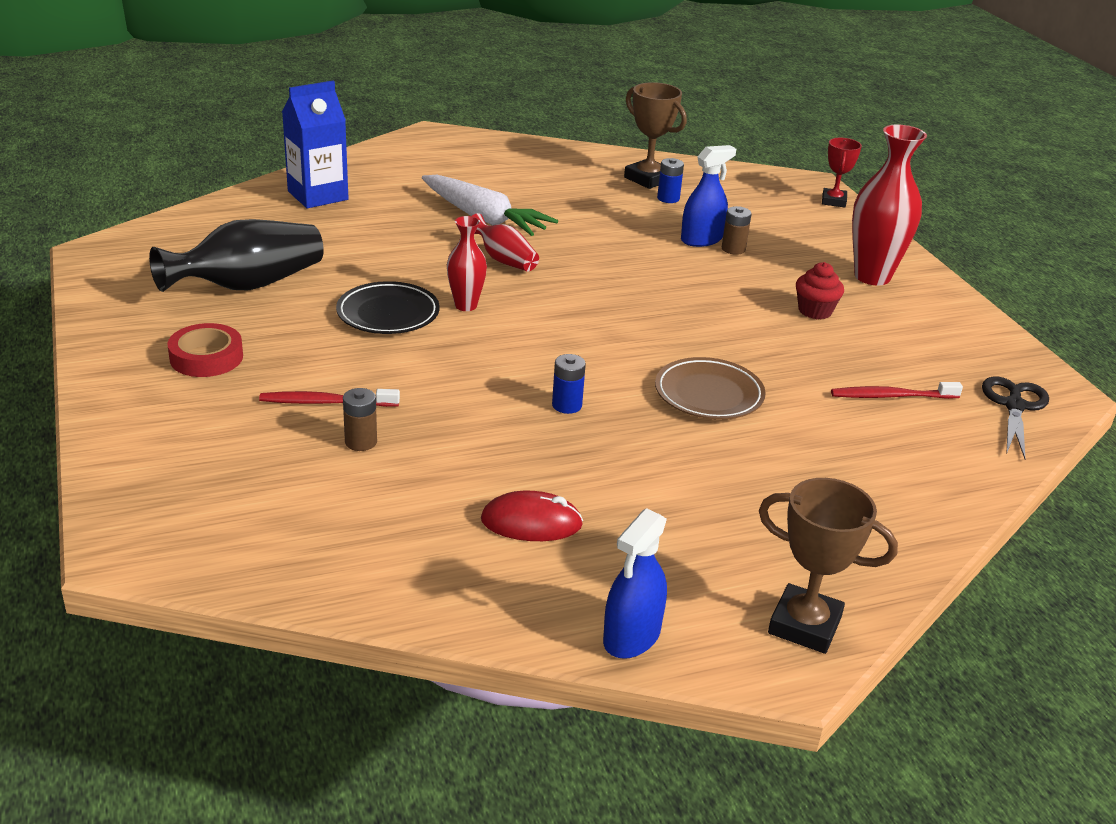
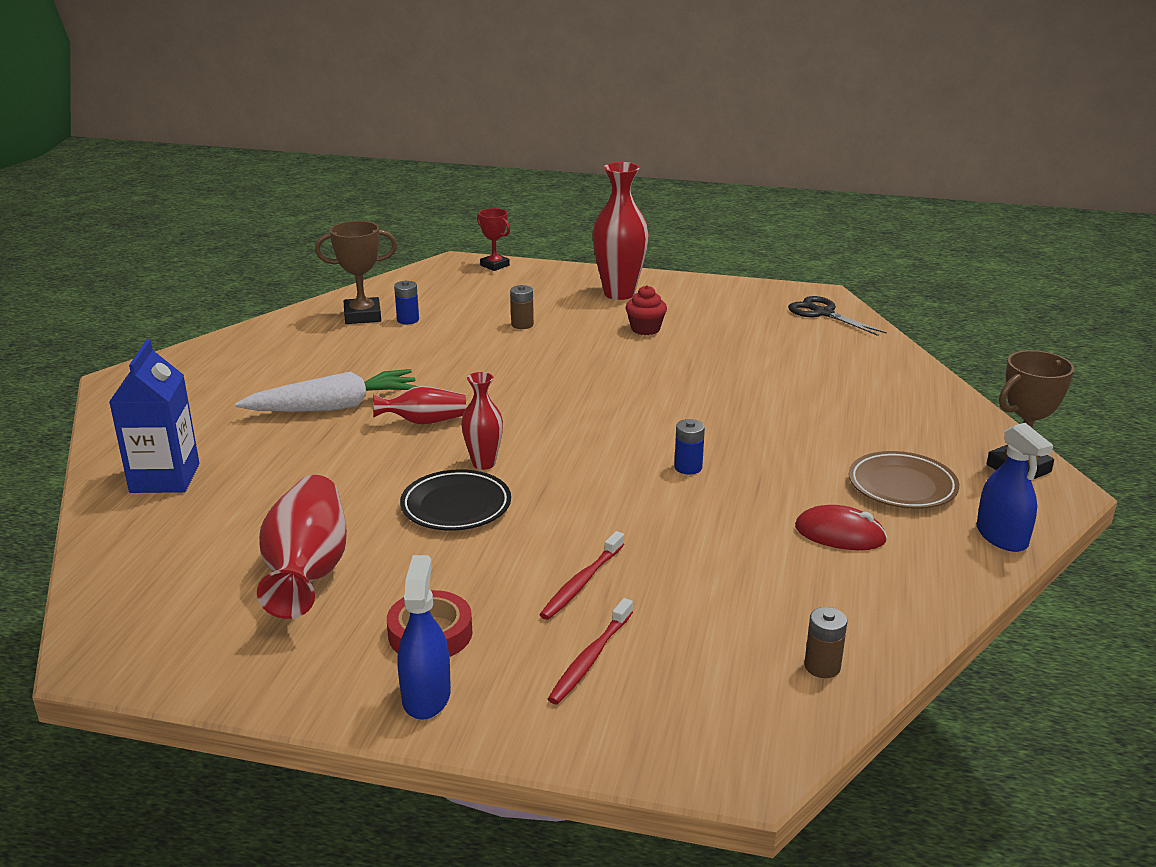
camera: 55 degrees left, 5 degrees down
(248, 285) = (308, 570): black vase -> red vase
(361, 442) = (663, 582): brown battery -> brown battery (822, 666)
(531, 522) = (840, 534): red mouse -> red mouse turned 75 degrees clockwise
(701, 239) = (492, 330): blue spray bottle -> blue spray bottle (426, 696)
(709, 394) = (722, 406): brown plate -> brown plate (902, 486)
(891, 396) = (779, 345): red toothbrush -> red toothbrush (590, 659)

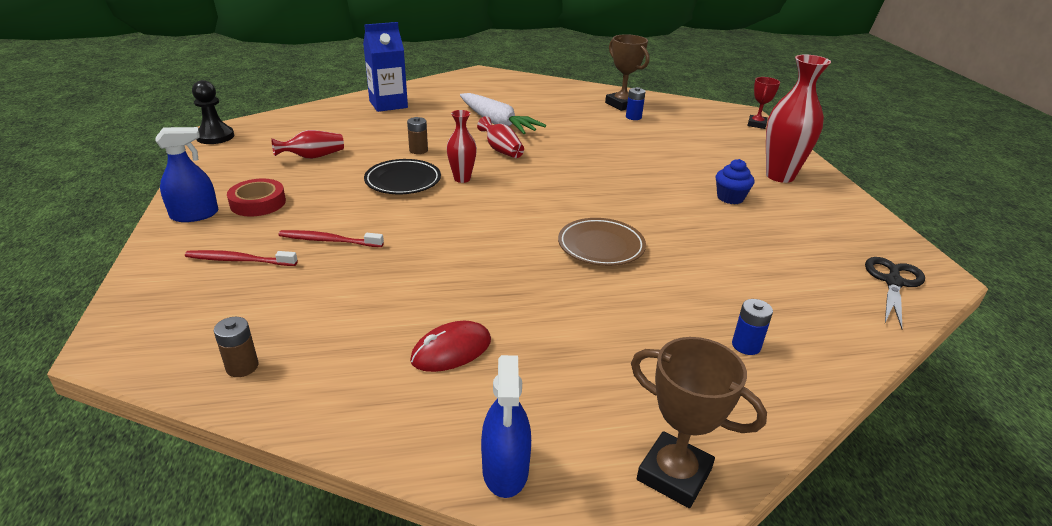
camera: 65 degrees right, 5 degrees up
(119, 667) = (215, 137): none -> black pawn
(308, 570) = (313, 157): red vase -> red vase, size x0.56
(522, 324) = (674, 152): brown battery -> brown battery (418, 150)
(645, 329) = (730, 198): red cupcake -> blue cupcake
(688, 467) = (513, 255): blue battery -> blue battery (746, 345)
(840, 534) = (451, 350): red mouse -> red mouse turned 60 degrees clockwise
(902, 486) = (565, 381): brown plate -> brown plate (601, 246)
(1001, 537) = (505, 469): blue spray bottle -> blue spray bottle turned 45 degrees counterclockwise

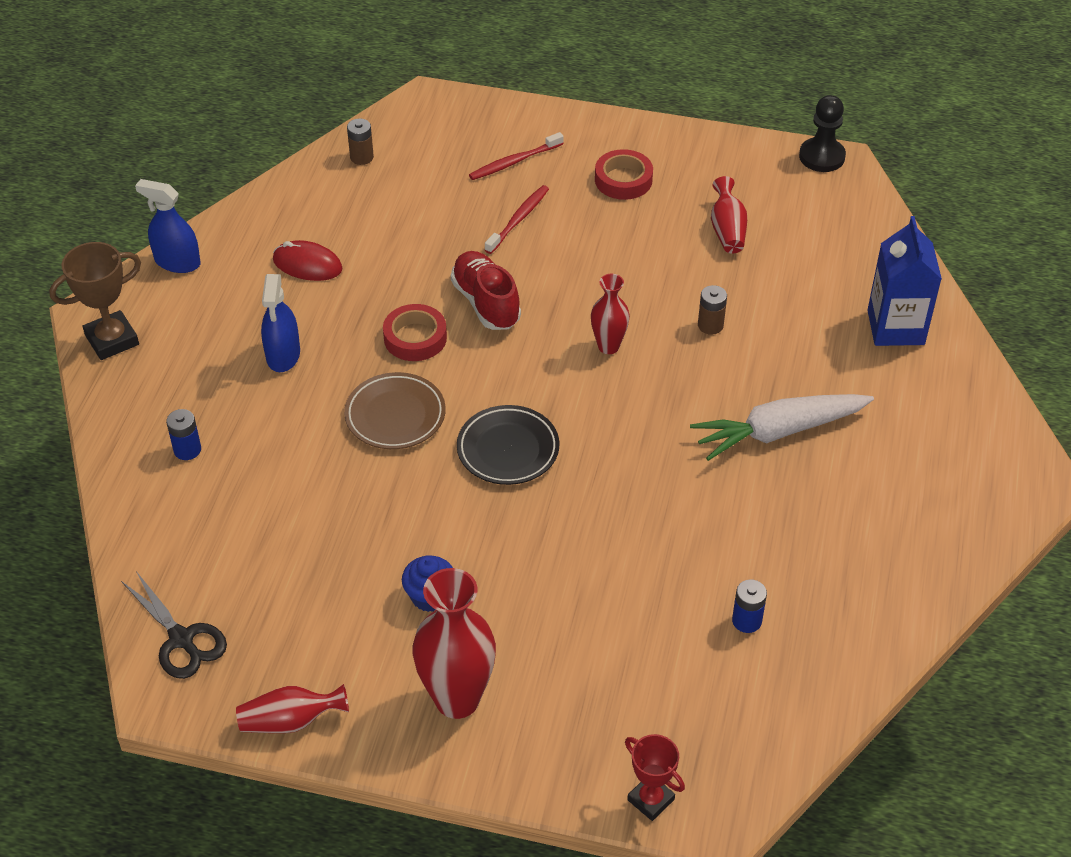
camera: 115 degrees right, 15 degrees up
(194, 215) = (617, 138): blue spray bottle -> blue spray bottle (283, 355)
(238, 260) = (514, 162): red toothbrush -> red toothbrush turned 150 degrees counterclockwise
(403, 181) = (625, 294): black plate -> black plate (508, 449)
(446, 234) = (486, 303): none -> red shoe
(451, 350) = (307, 264): red mouse -> red mouse turned 60 degrees counterclockwise
(501, 150) = (678, 407): red vase -> red vase (290, 721)
(510, 258) = (415, 338): none -> red tape
(622, 104) = (811, 632): brown trophy -> none

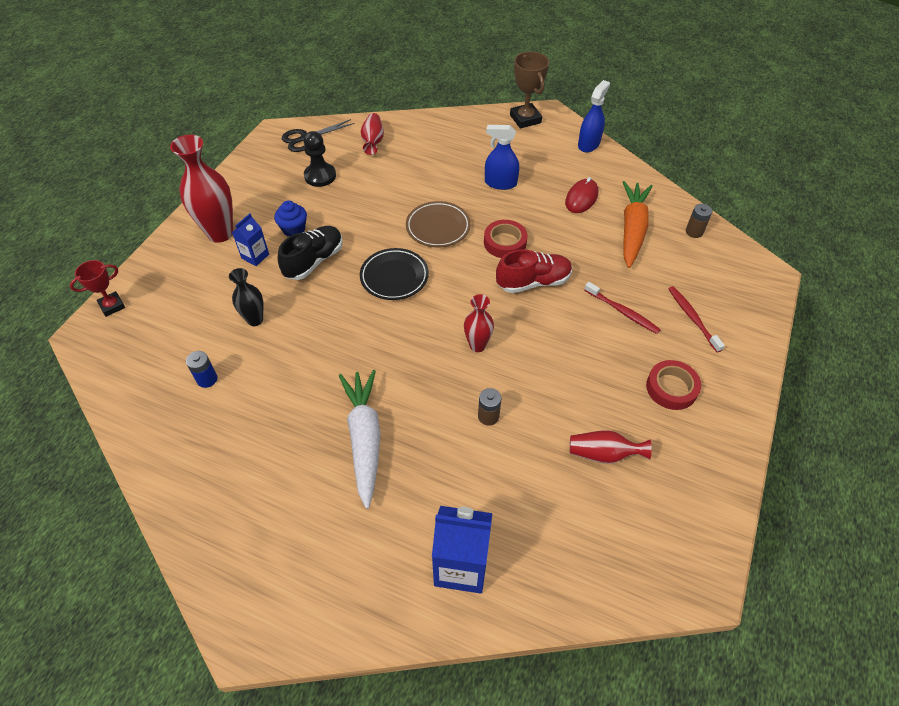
camera: 100 degrees right, 5 degrees up
(187, 450) = (434, 144): blue battery -> none
(290, 721) = (239, 172): red vase -> red vase (373, 141)
(365, 213) = (632, 229): none -> orange carrot
(495, 552) = (314, 261): none -> black shoe
(501, 632) = (255, 256): none -> blue carton
(629, 595) = (255, 320): none -> black vase
(821, 157) = (711, 566): black pawn -> black pawn (320, 176)

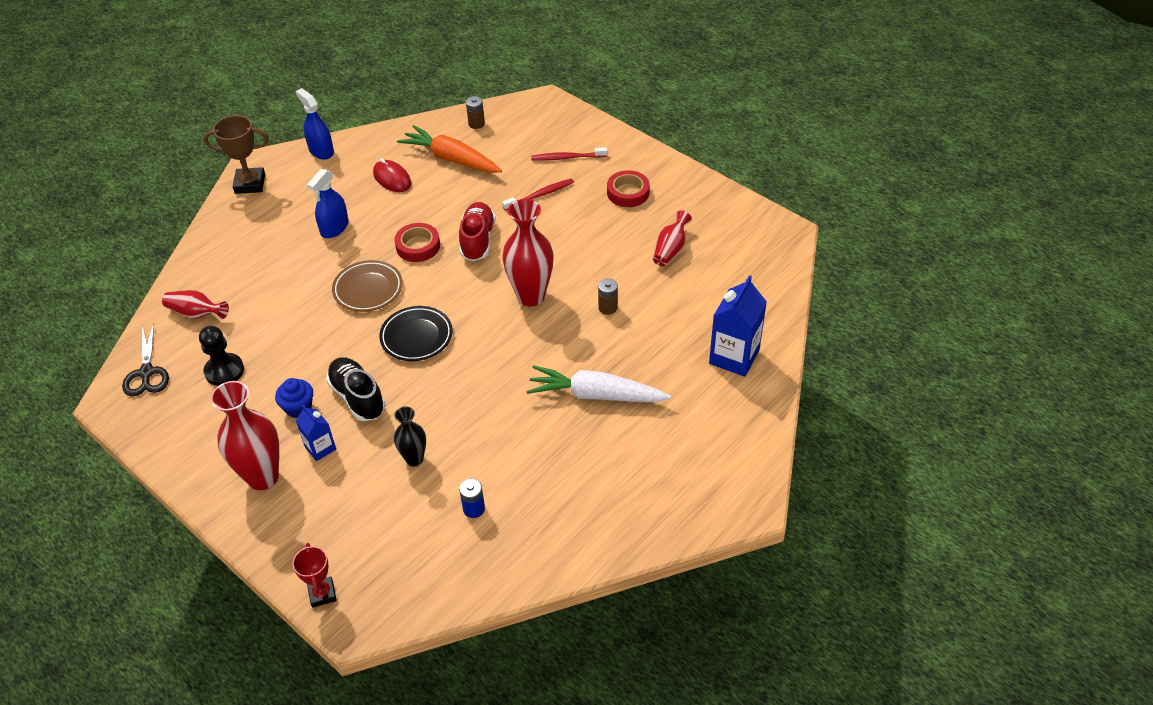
camera: 70 degrees left, 5 degrees down
(477, 345) = (531, 296): red vase -> red vase, size x1.77

